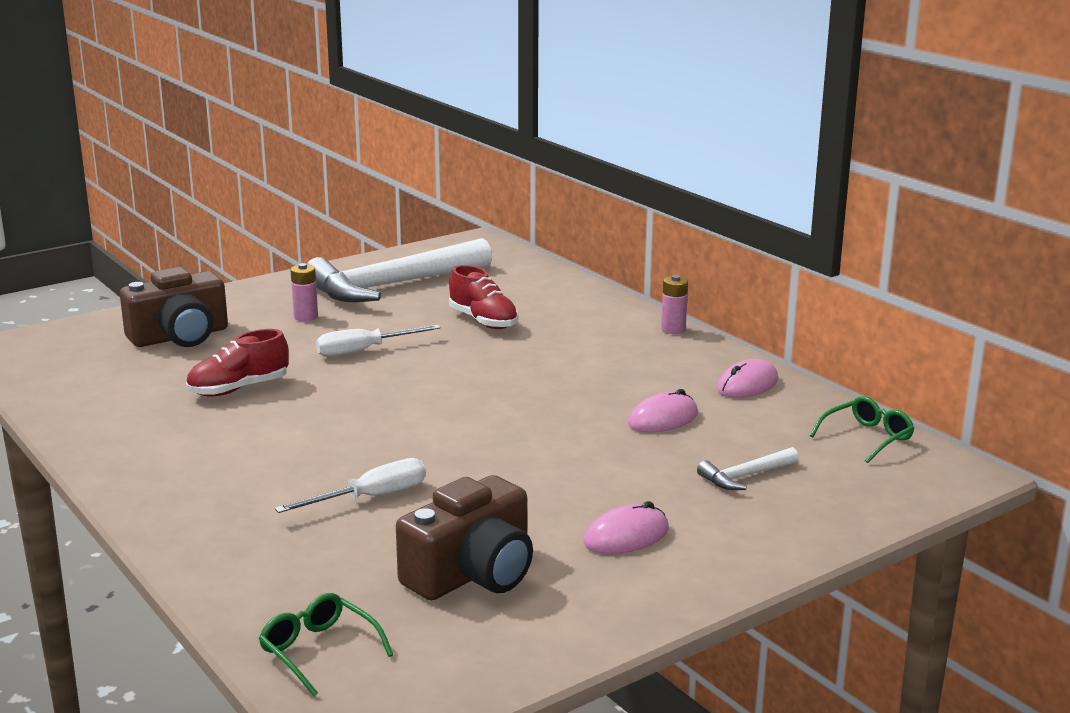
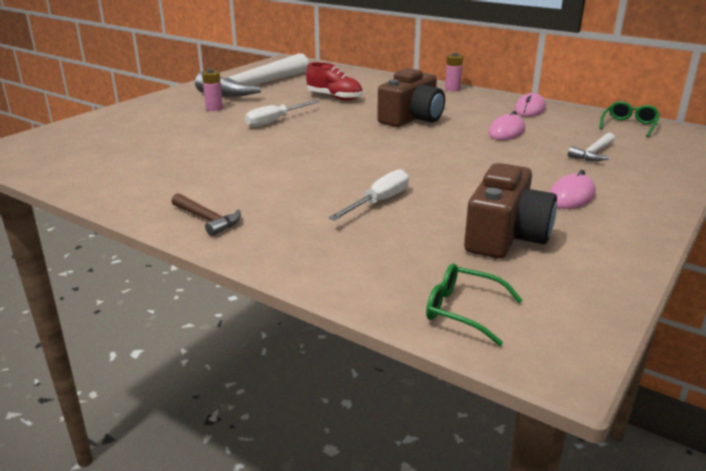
camera: 20 degrees left, 5 degrees up
(155, 483) = (207, 219): none -> brown hammer
(180, 336) = (134, 129): brown camera -> brown camera (412, 118)
(238, 389) = (210, 153): red shoe -> none

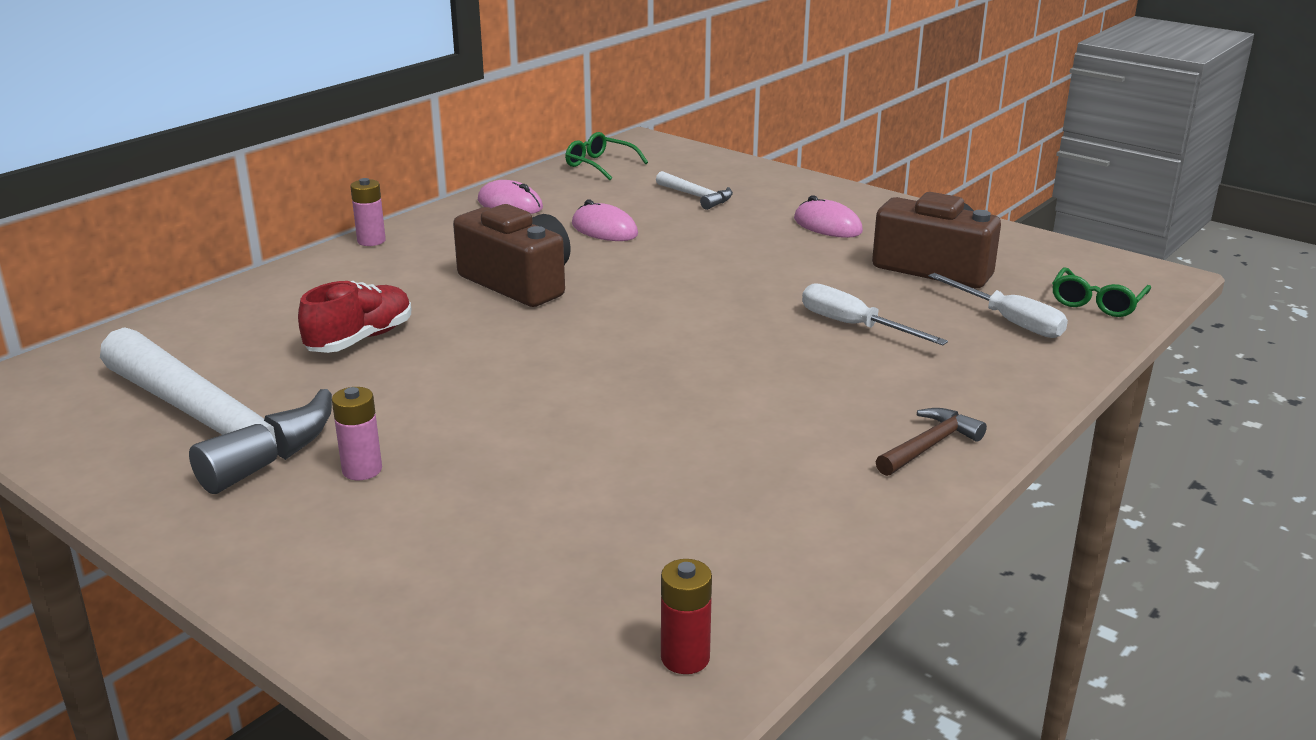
camera: 85 degrees left, 0 degrees up
(49, 164) = (685, 658): none -> red battery
(275, 121) = (484, 398): white screwdriver -> white screwdriver (1008, 321)

